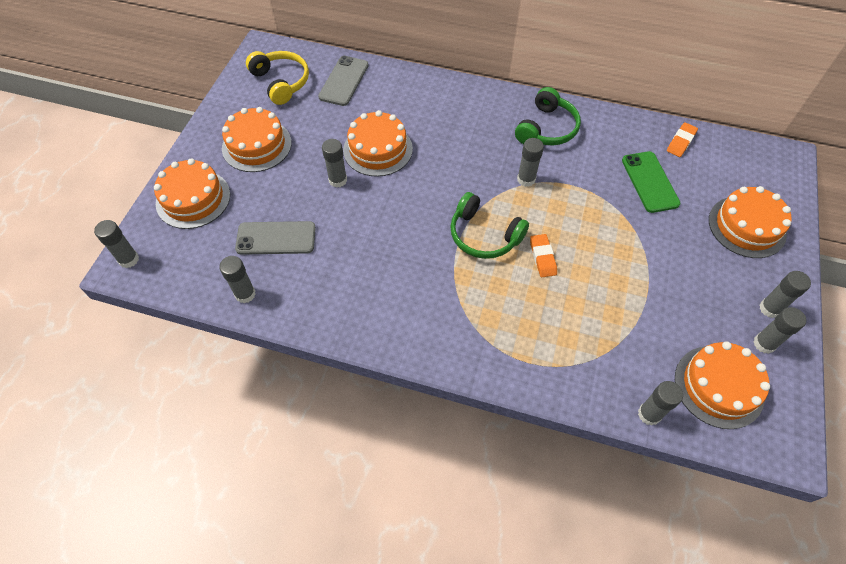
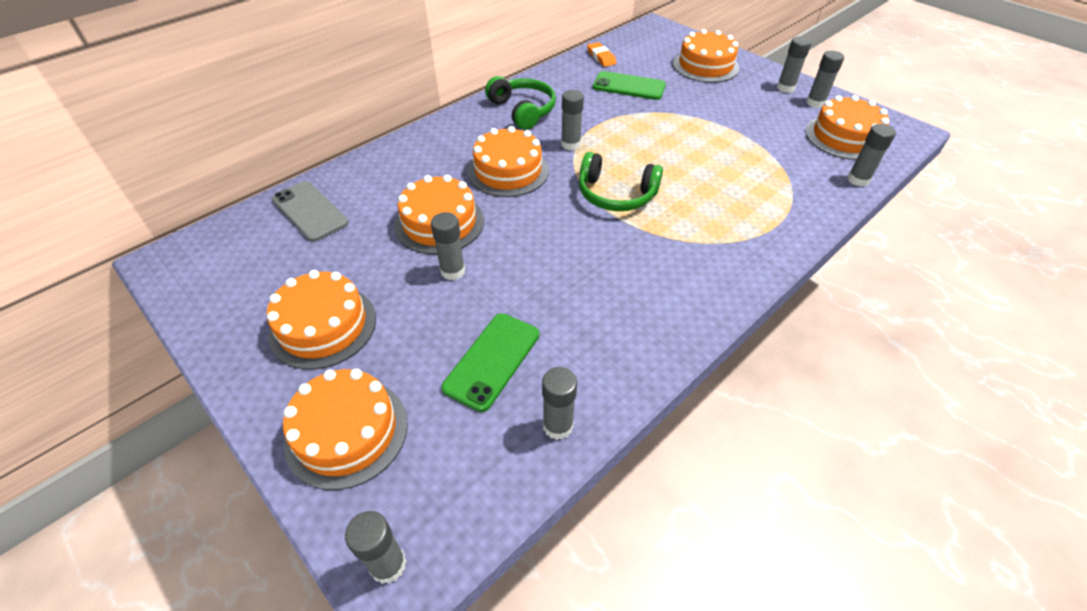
camera: 60 degrees left, 10 degrees down
(276, 238) = (492, 361): grey phone -> green phone
(281, 82) = (244, 264): yellow headphones -> none
(461, 157) = (508, 171): none -> orange cake
(484, 235) = (616, 194): green headphones -> green headphones turned 45 degrees clockwise
(542, 257) = (667, 170): orange eraser -> none

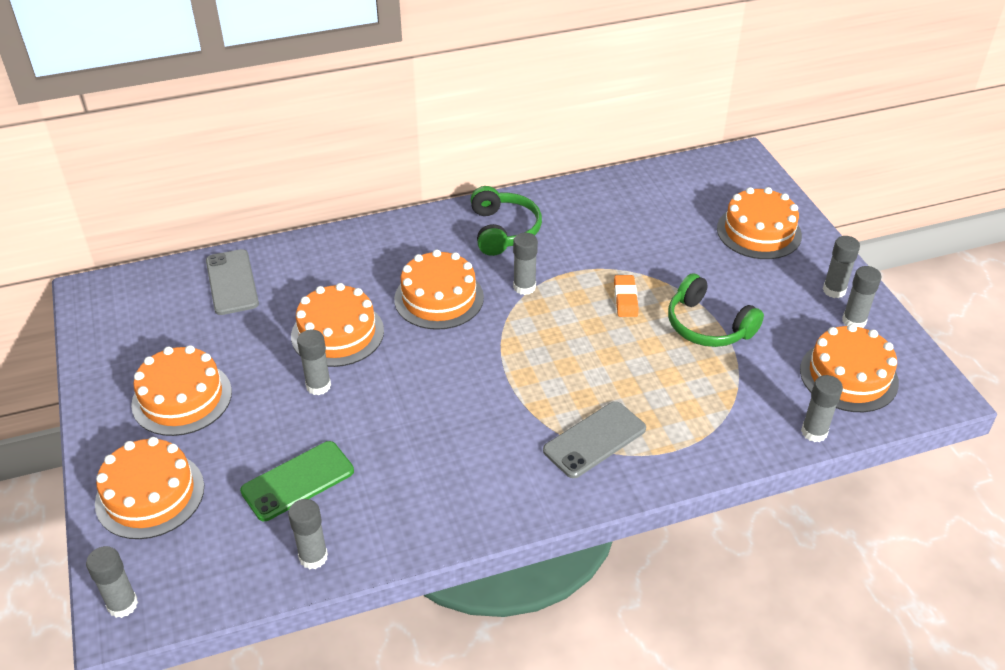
camera: 25 degrees right, 5 degrees down
(601, 57) = (641, 186): orange eraser -> orange eraser (625, 299)
(616, 194) = (528, 359): green headphones -> green headphones (708, 325)
(629, 86) = (643, 234): green phone -> none
(715, 236) = (595, 440): none -> grey phone

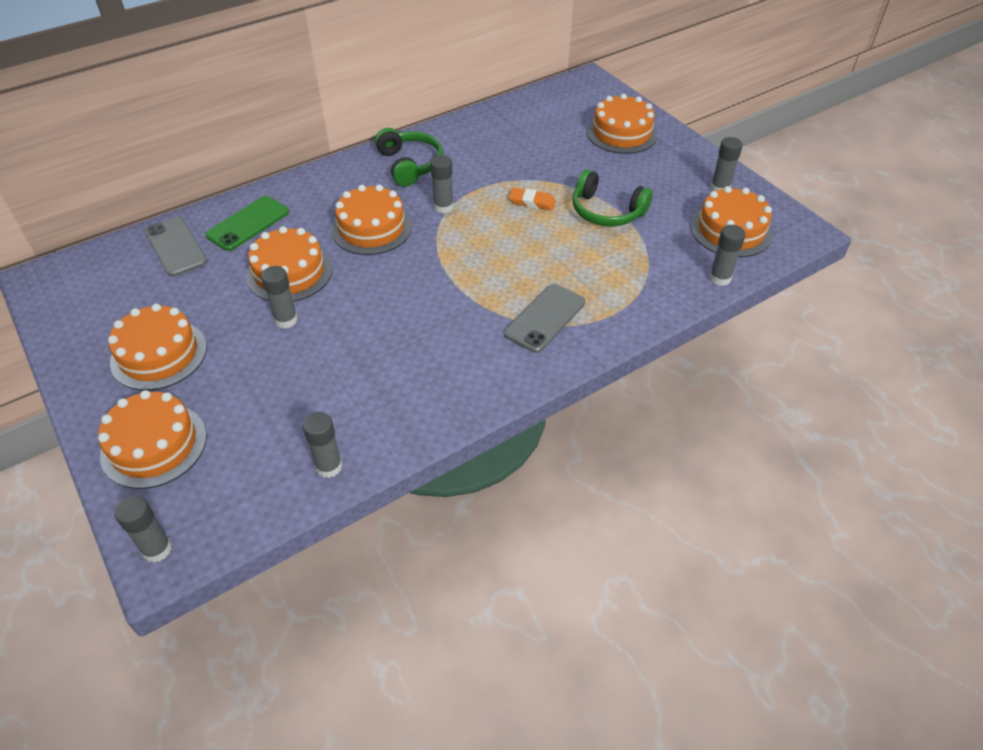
camera: 15 degrees left, 5 degrees up
(298, 481) = (293, 404): green phone -> green phone (248, 224)
(625, 299) = (532, 202): orange eraser -> orange eraser turned 60 degrees counterclockwise
(834, 290) = (696, 168): grey glue stick -> none

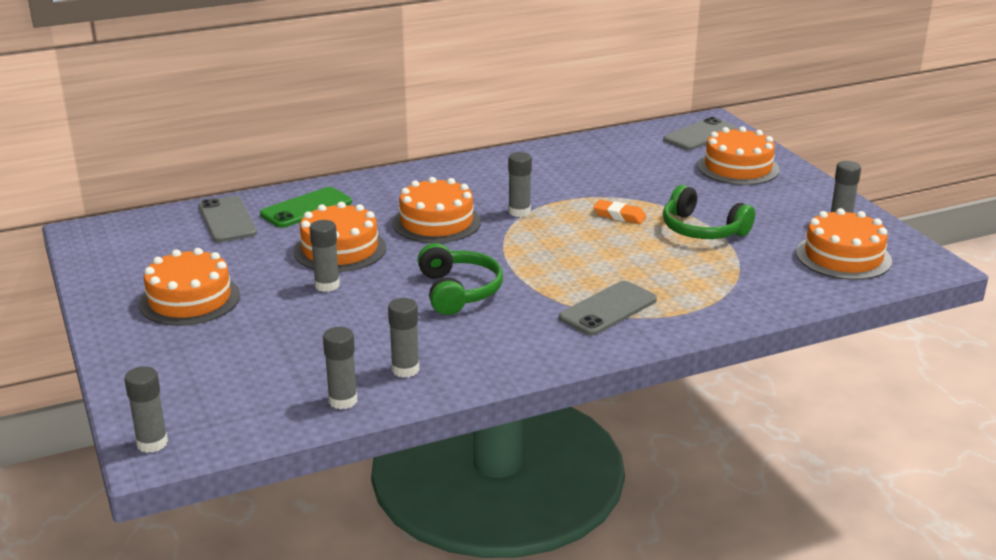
camera: 10 degrees right, 20 degrees down
(154, 445) = (168, 366): orange cake -> none
(410, 165) = (491, 176): green headphones -> green headphones (458, 291)
(582, 97) = (700, 135): none -> grey phone
(720, 278) = (818, 294): grey glue stick -> grey glue stick (405, 369)

